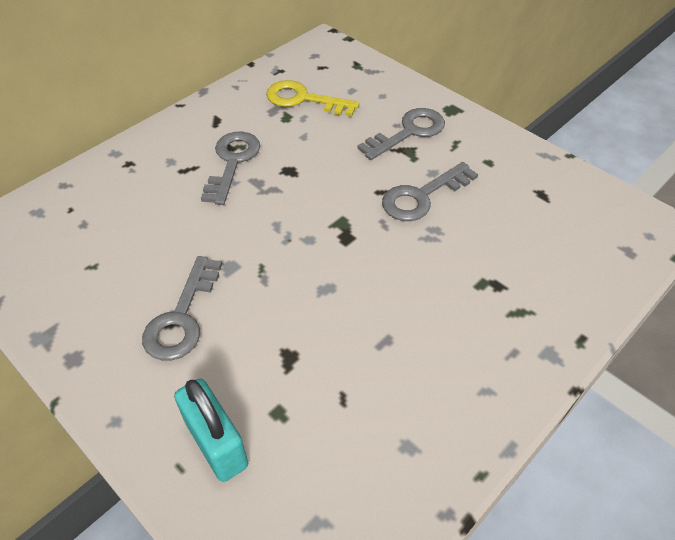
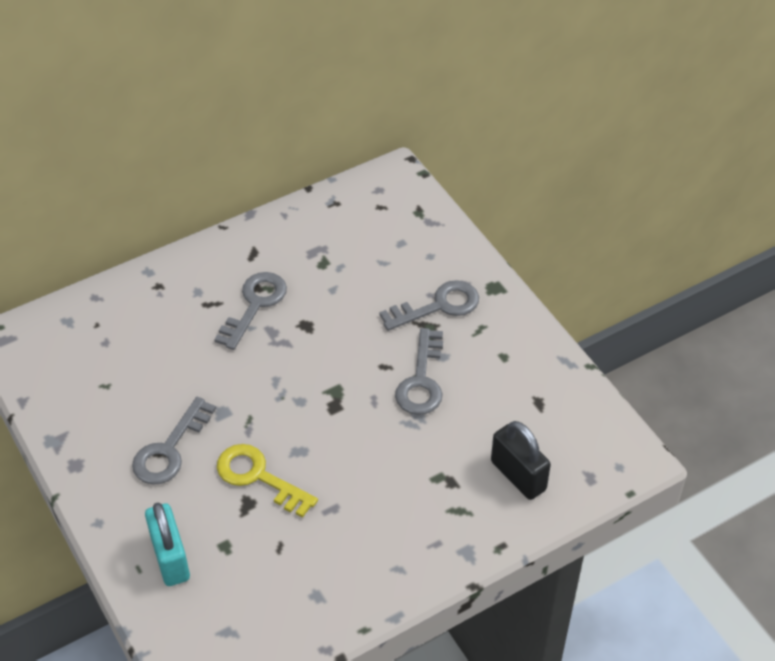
camera: 15 degrees right, 0 degrees up
(304, 99) = (348, 245): yellow key -> yellow key (259, 477)
(422, 196) = (421, 380): grey key -> grey key turned 60 degrees counterclockwise
(560, 264) = (518, 475): none -> black padlock

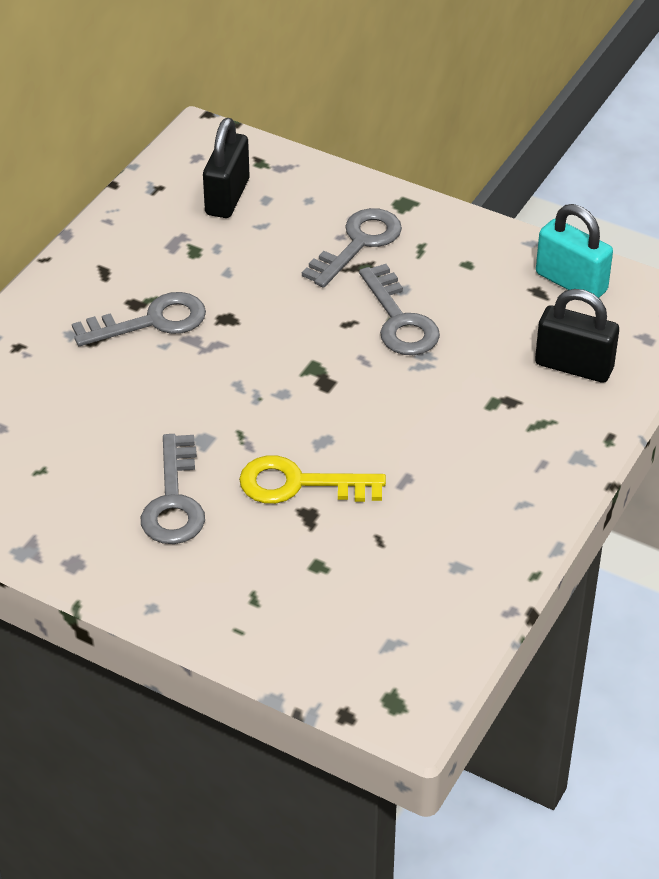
camera: 30 degrees left, 5 degrees down
(170, 558) = (267, 604): turquoise padlock -> turquoise padlock (571, 282)
(254, 305) = (150, 321): grey key -> grey key turned 75 degrees clockwise
(376, 230) = (227, 197): none -> black padlock

